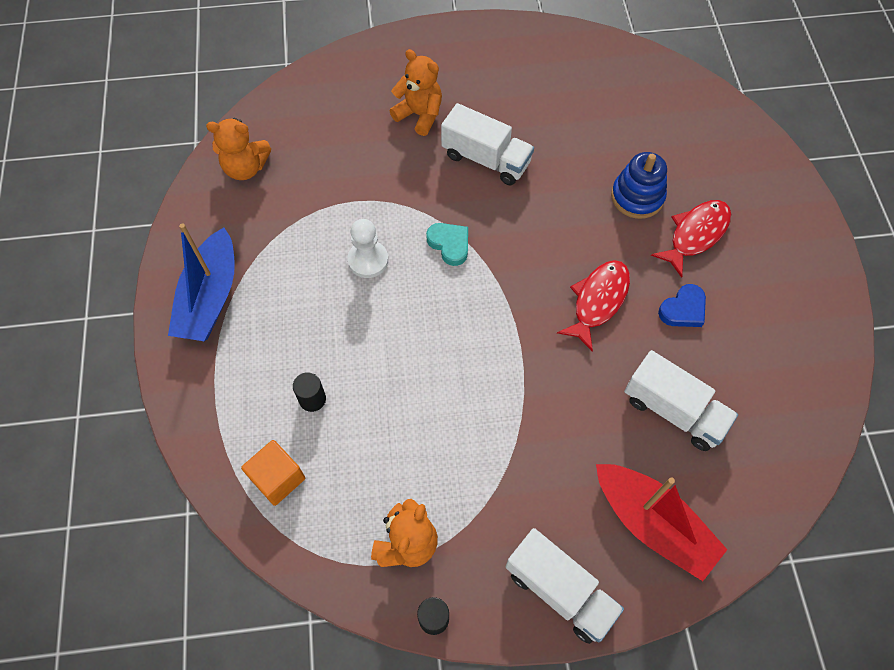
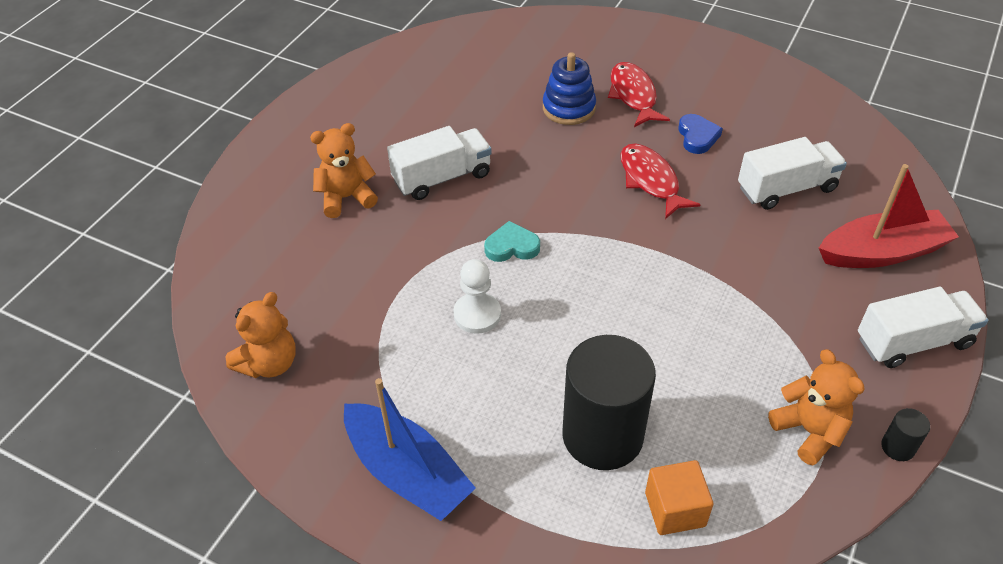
camera: 55 degrees left, 15 degrees down
(312, 399) = (602, 435): black cylinder -> black cylinder, size x2.50

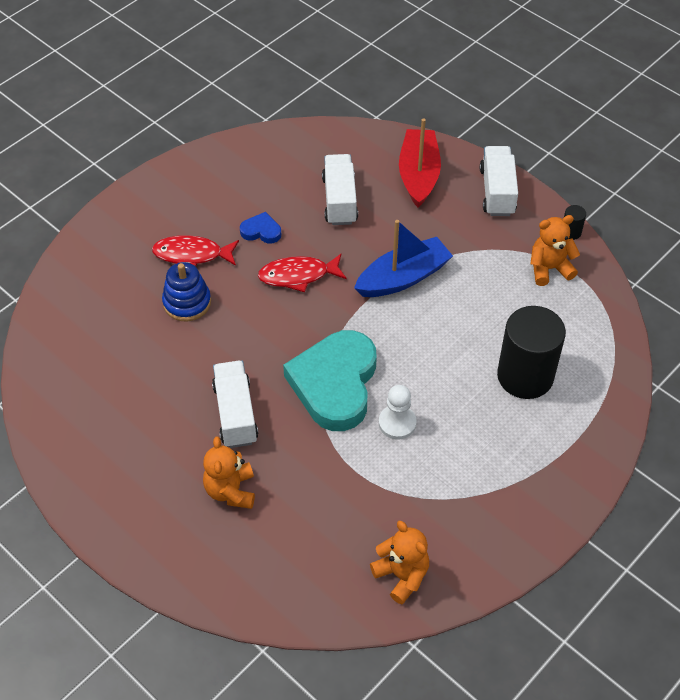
camera: 75 degrees left, 5 degrees up
(407, 472) = (526, 497): blue boat -> blue boat (403, 278)
(512, 246) = (335, 384): turquoise heart -> turquoise heart, size x2.38
(675, 509) = (588, 355): orange cube -> none

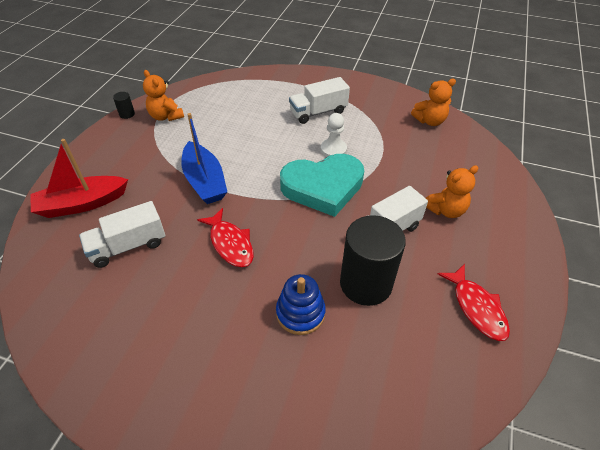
camera: 115 degrees left, 5 degrees down
(192, 255) = (240, 336): red fish -> red fish (476, 307)
(261, 231) = (187, 290): blue heart -> none
(401, 575) = (430, 121): orange teddy bear -> orange teddy bear turned 135 degrees counterclockwise
(403, 278) = (204, 181): blue boat -> blue boat turned 150 degrees counterclockwise
(497, 192) = (93, 155): white truck -> white truck (318, 112)
(525, 376) = (262, 108): black cylinder -> black cylinder (366, 283)

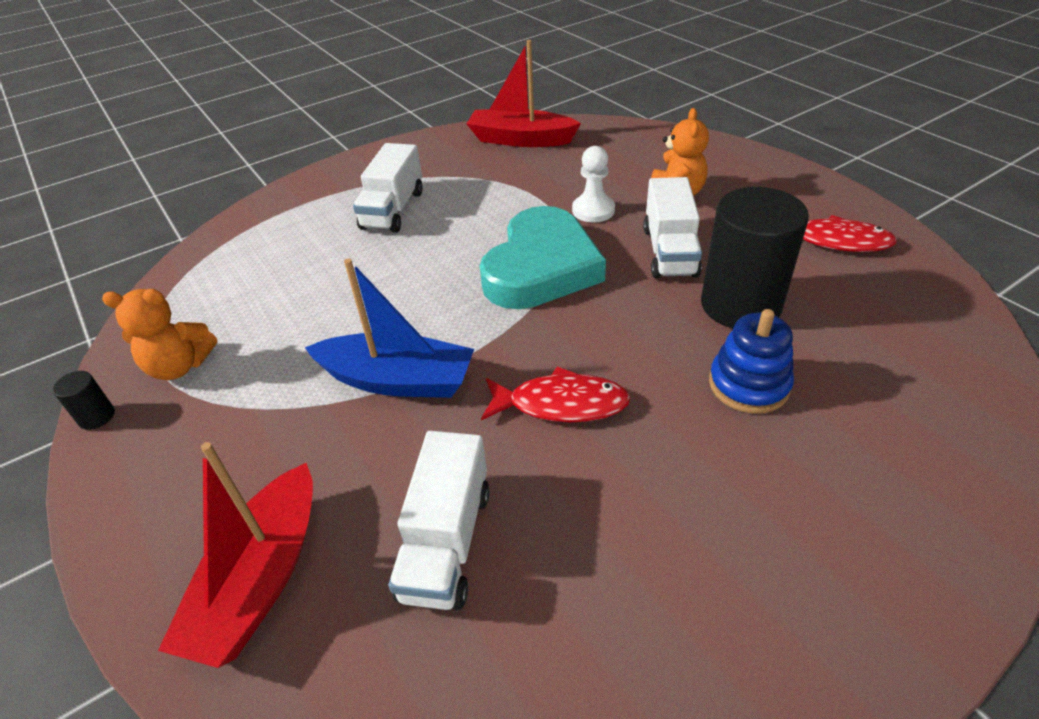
camera: 50 degrees left, 5 degrees down
(333, 149) = (481, 229): white pawn -> white pawn (593, 210)
(430, 121) = (521, 139): orange teddy bear -> red boat

